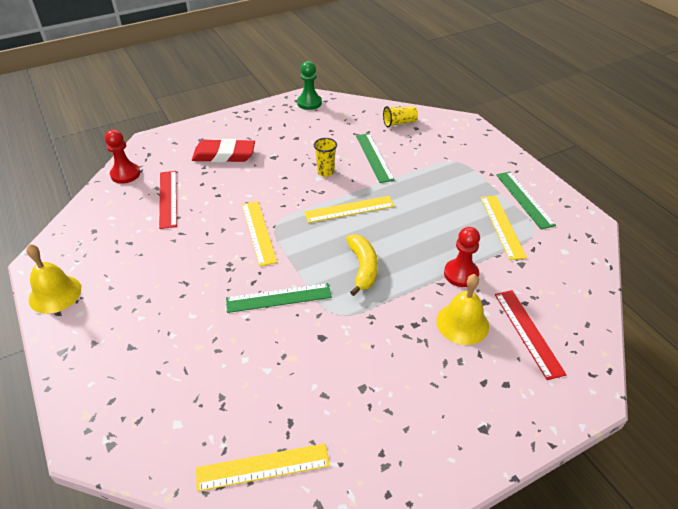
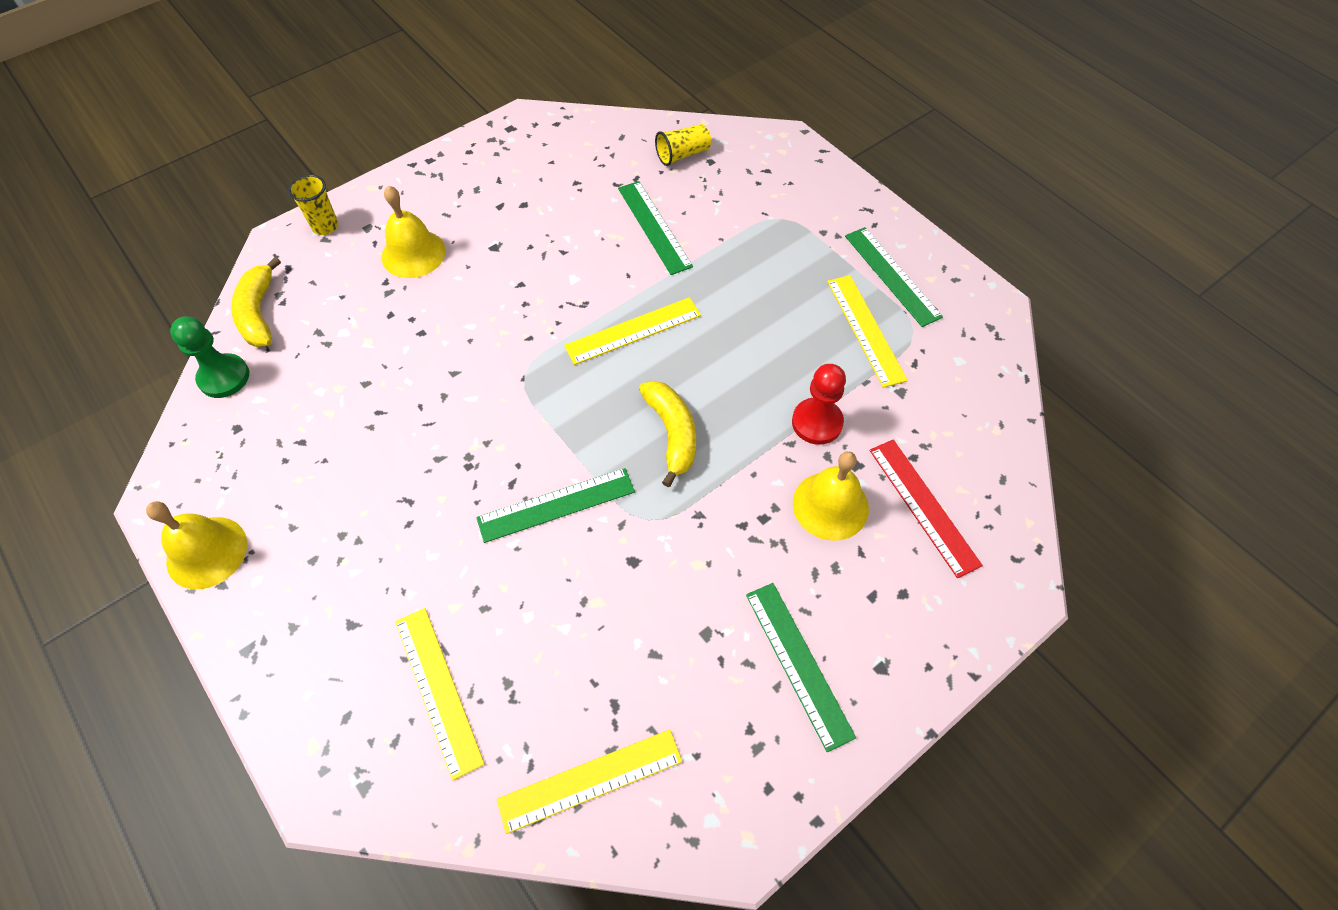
camera: 10 degrees left, 15 degrees up
(125, 174) = (259, 313): red pawn -> yellow banana
(168, 198) = (342, 350): red ruler -> none
(224, 155) = (413, 253): red eraser -> yellow bell
(258, 232) = (501, 393): yellow ruler -> yellow ruler (438, 690)
(309, 103) = (531, 131): green pawn -> green pawn (224, 377)
(325, 172) = (583, 265): yellow cup -> yellow cup (325, 226)
(423, 416) = (798, 663): none -> green ruler

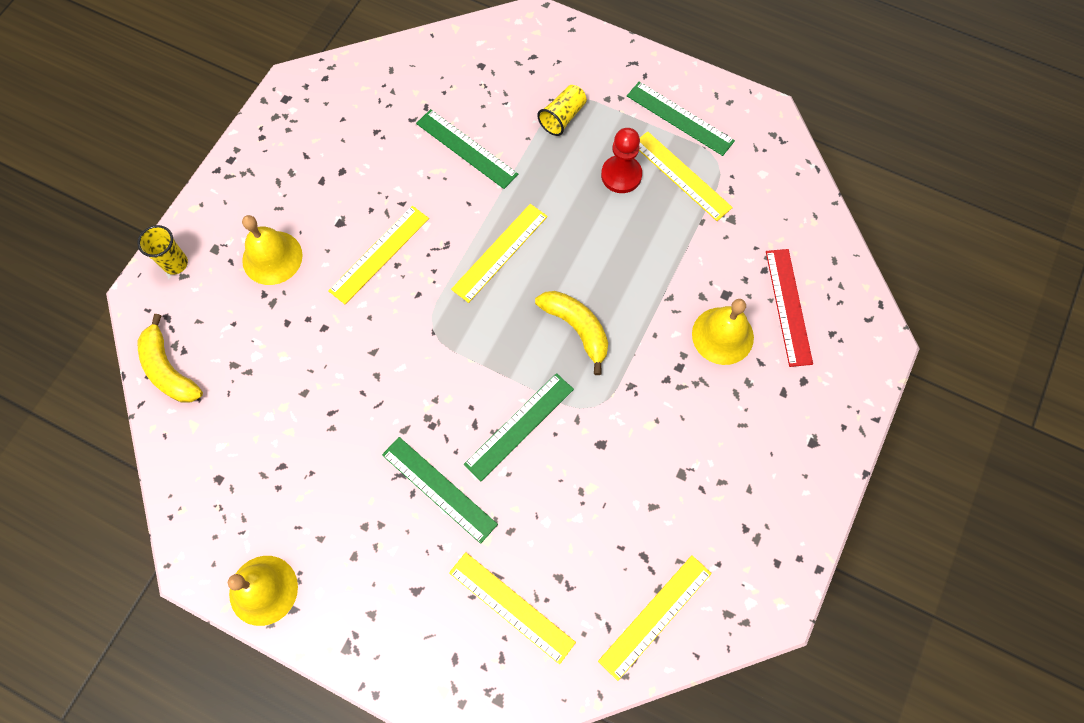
camera: 25 degrees left, 10 degrees up
(224, 377) = (177, 440): green pawn -> none
(514, 288) = (379, 254): none -> yellow ruler
(683, 154) = (454, 68): yellow cup -> yellow cup (562, 117)
(798, 663) = (756, 466): green ruler -> green ruler (439, 489)
(817, 422) = (681, 272): red pawn -> red pawn (621, 175)
(923, 506) = (788, 306): red ruler -> red ruler turned 45 degrees clockwise

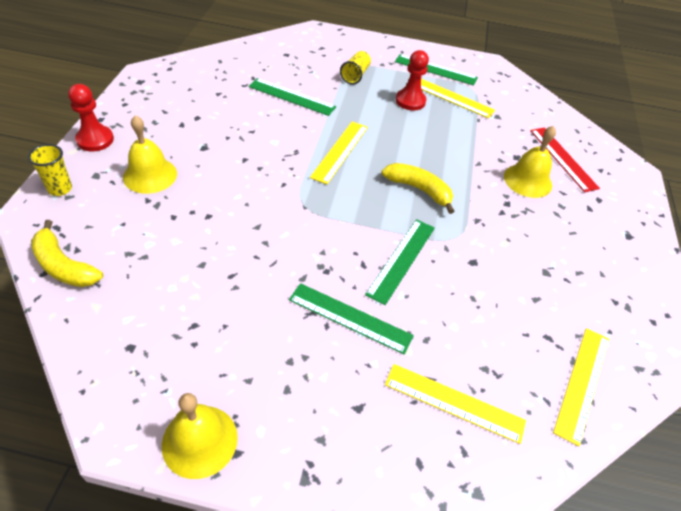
camera: 20 degrees left, 20 degrees down
(220, 193) = (95, 140): none -> red pawn
(379, 254) = (243, 163): yellow ruler -> none

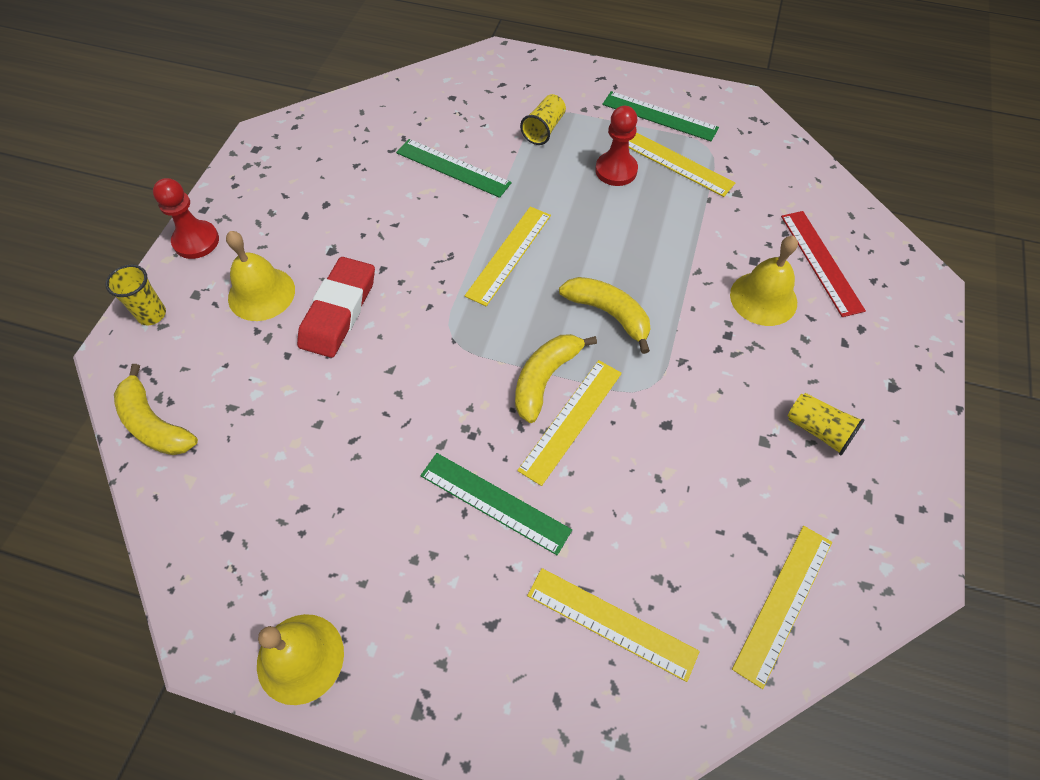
camera: 10 degrees right, 10 degrees up
(213, 187) = (338, 311): none -> red eraser
(378, 232) = (545, 379): none -> yellow banana
(401, 260) = (571, 420): green ruler -> yellow ruler
(583, 264) = (818, 430): none -> yellow cup

